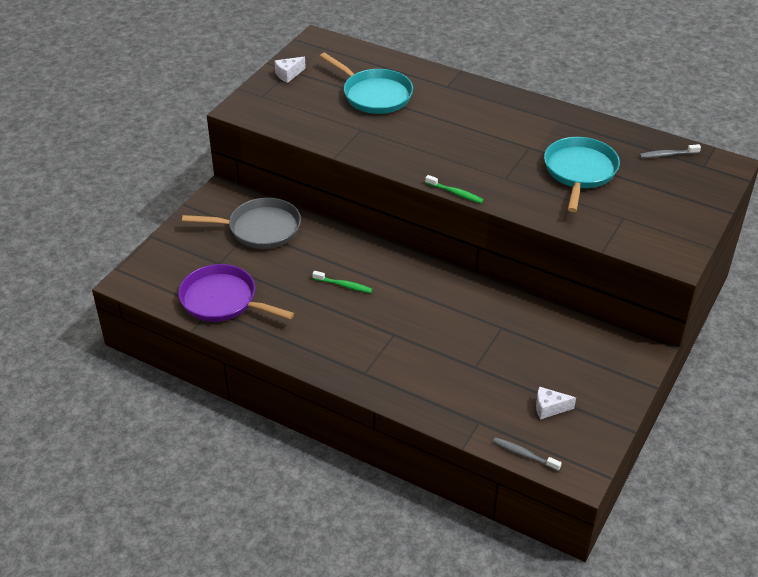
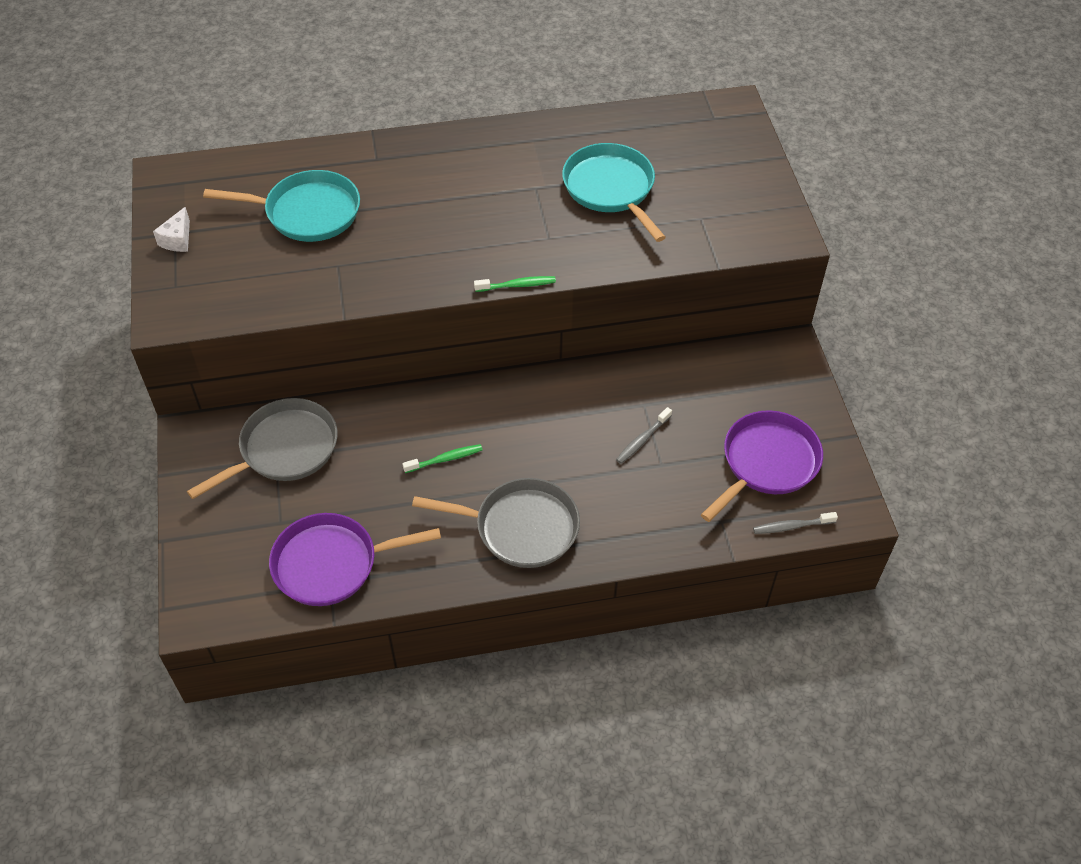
camera: 40 degrees left, 10 degrees up
(348, 347) = (521, 527): none -> grey pan
(549, 408) = (767, 462): white cheese -> purple pan
(667, 155) = (671, 123): grey toothbrush -> grey toothbrush (642, 440)

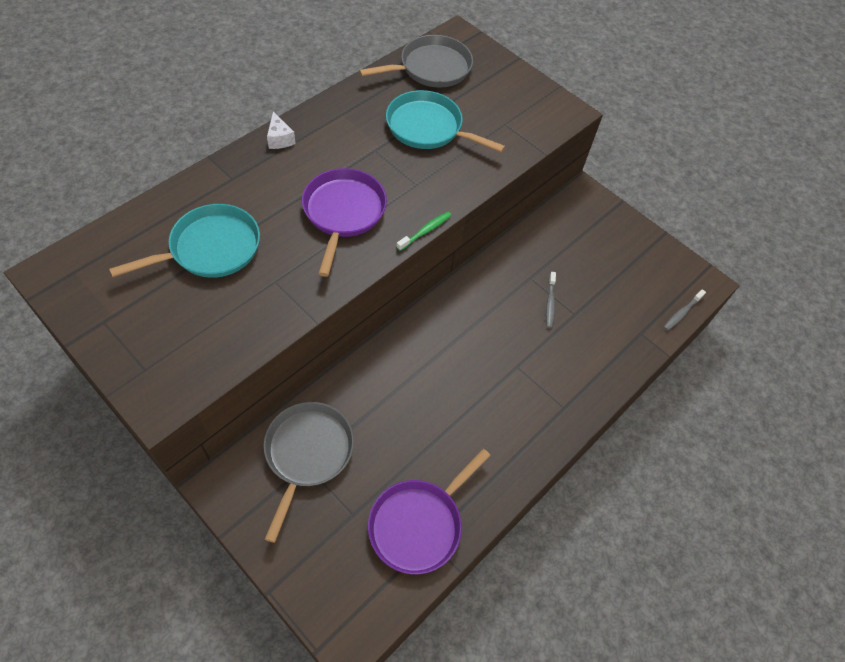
camera: 40 degrees left, 5 degrees up
(178, 240) = (111, 326): white cheese -> white cheese (280, 139)
(445, 459) = (434, 391): green toothbrush -> none
(521, 527) = (526, 412): grey pan -> grey pan (431, 68)
(767, 462) = (634, 277): purple pan -> purple pan (343, 212)

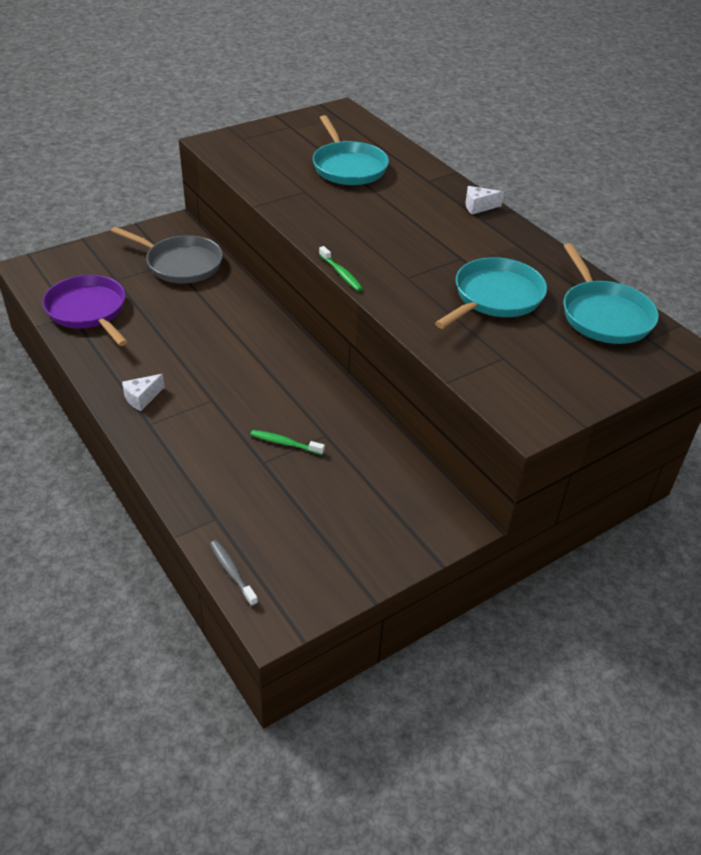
camera: 105 degrees right, 15 degrees down
(343, 212) = (375, 231): purple pan -> none
(431, 68) = (604, 315): grey pan -> turquoise pan
(535, 424) = (142, 398): none -> white cheese
(550, 303) = (285, 443): grey toothbrush -> green toothbrush

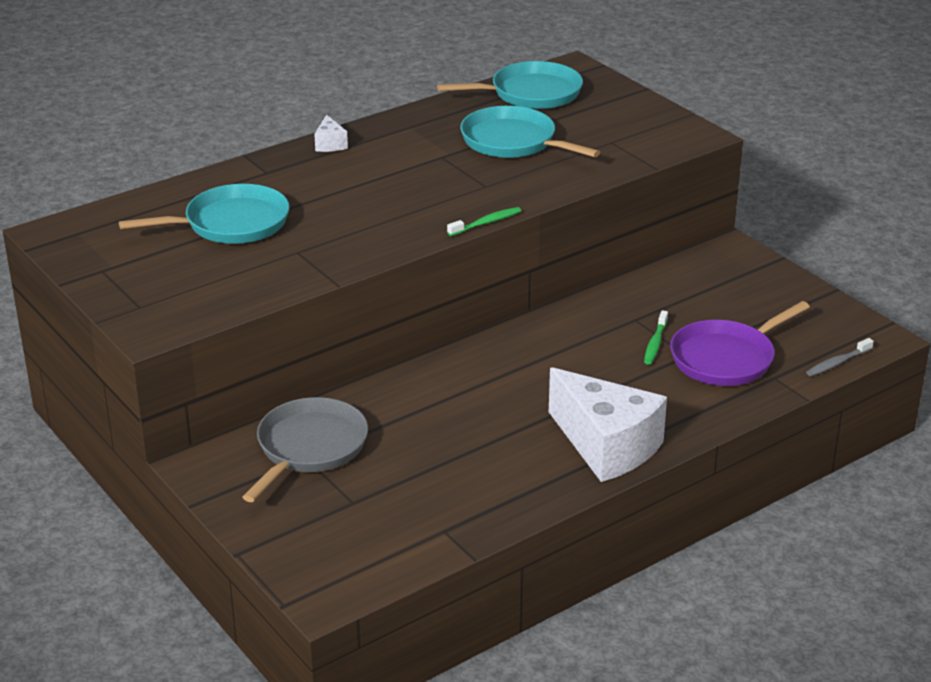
camera: 90 degrees left, 10 degrees down
(88, 311) = (433, 516): purple pan -> purple pan (726, 358)
(142, 398) = (606, 446): white cheese -> white cheese, size x2.46

